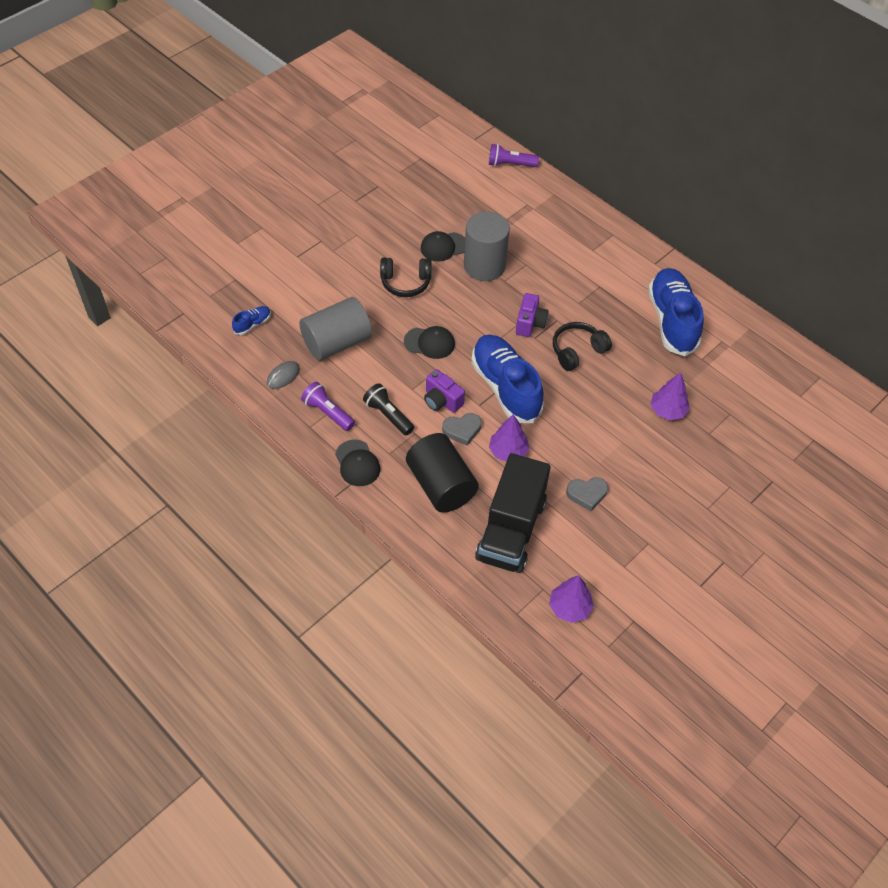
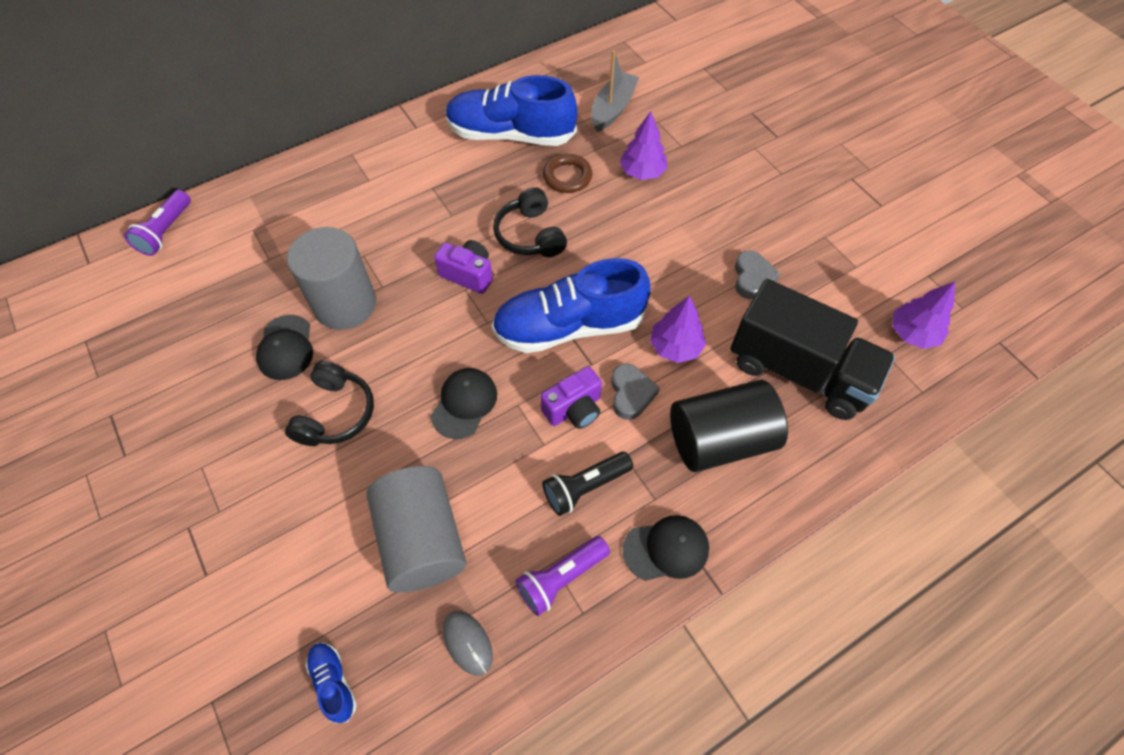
camera: 75 degrees left, 5 degrees up
(643, 363) = (567, 176): none -> brown ring
(731, 381) = (612, 109): none -> grey boat

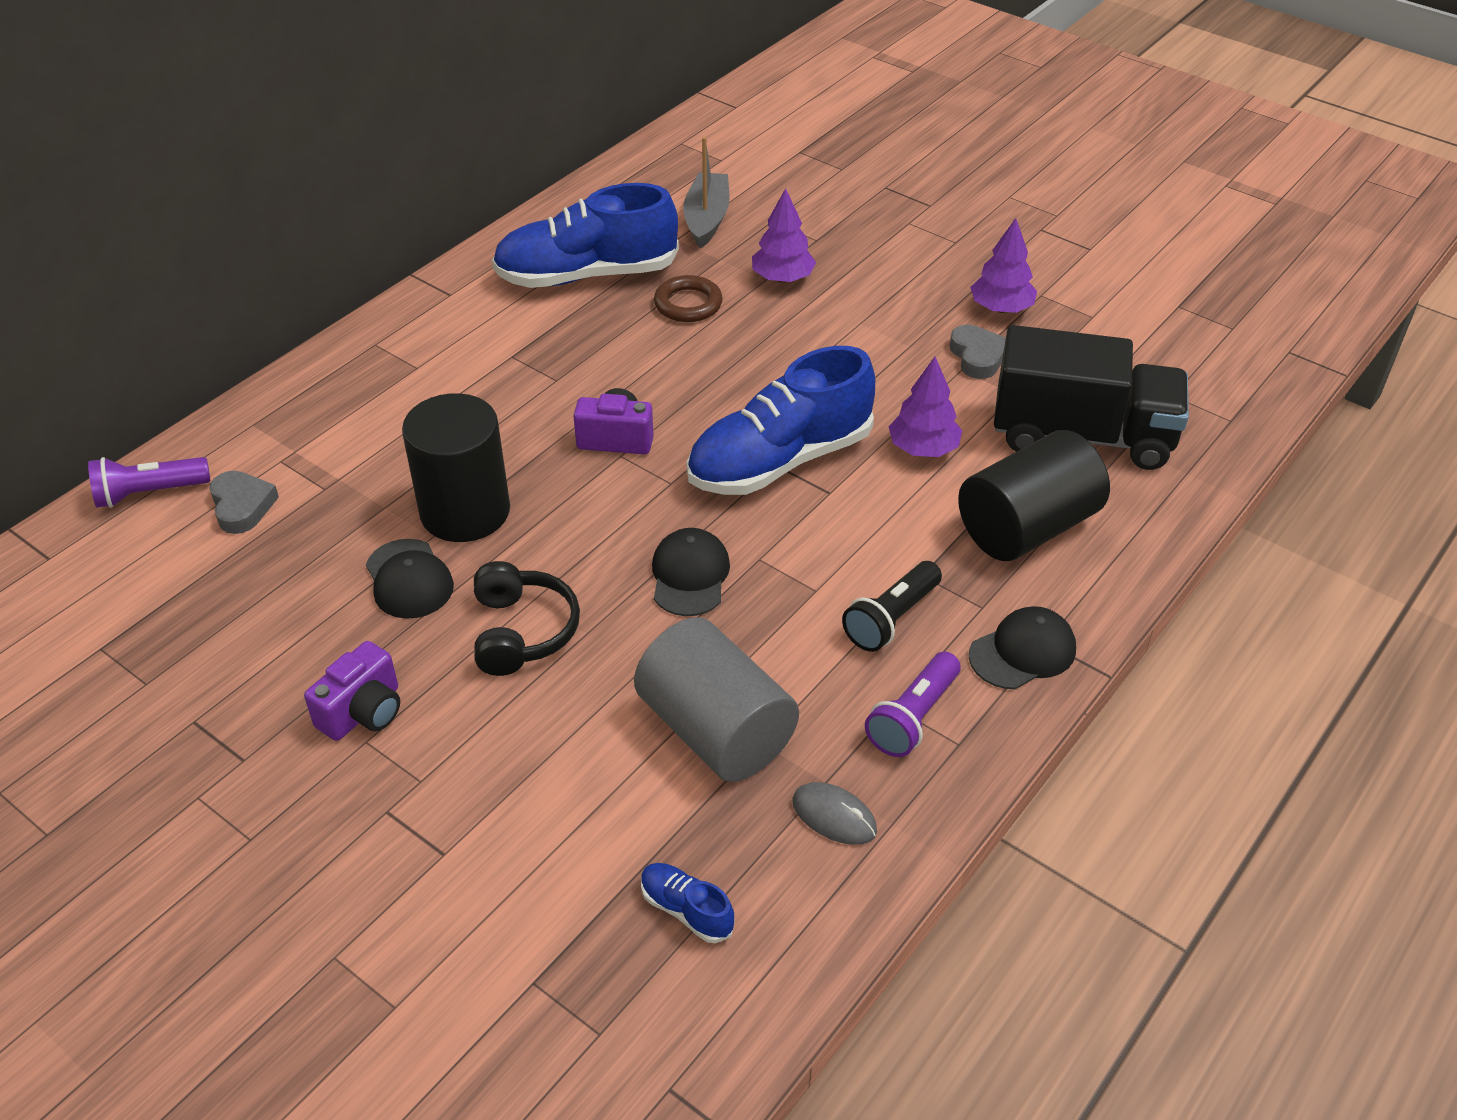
camera: 20 degrees left, 15 degrees down
(166, 231) = (150, 493): purple flashlight -> purple flashlight turned 75 degrees clockwise
(345, 304) = (465, 511): grey cylinder -> black cylinder
(530, 235) = (675, 377): black headphones -> none
(574, 409) = (833, 544): purple camera -> purple camera (363, 712)
(631, 394) = (895, 510): grey heart -> grey heart (242, 506)
(912, 333) = (1190, 367): purple tree -> purple tree (1001, 308)

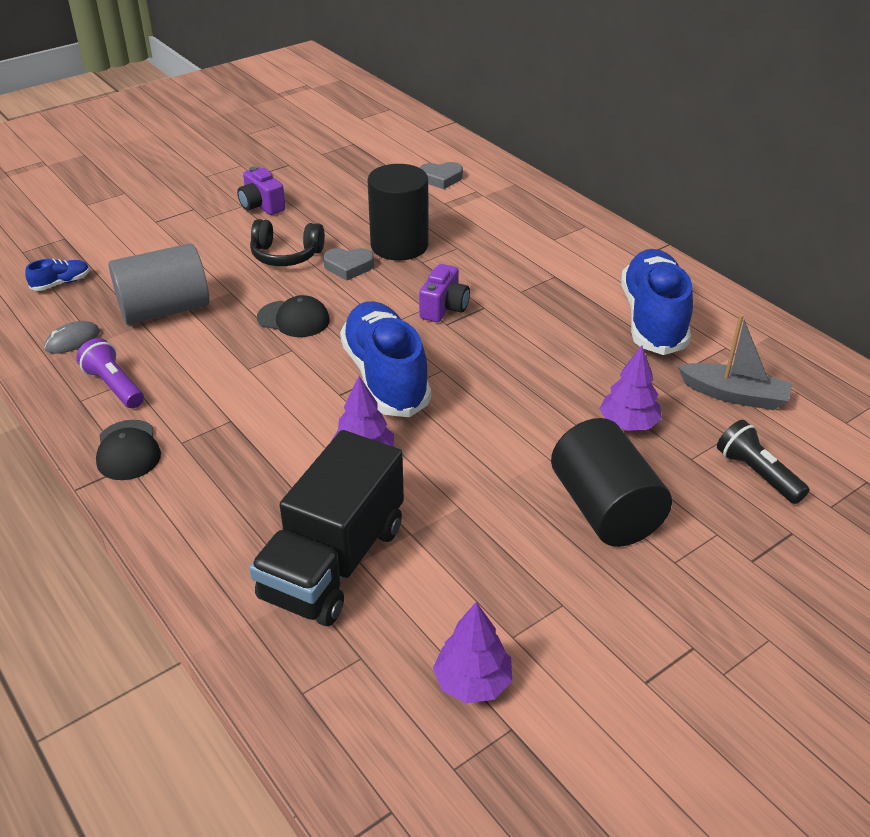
camera: 105 degrees right, 5 degrees down
(150, 493) = (465, 154): purple flashlight -> none
(409, 579) = (351, 224): black cap -> none
(688, 304) = (600, 364): brown ring -> none
(891, 619) = (200, 396): black flashlight -> black flashlight (757, 474)
(977, 356) = (473, 523): grey heart -> grey heart (348, 267)
(1001, 308) = (546, 563): purple tree -> purple tree (472, 682)
(1027, 527) = (243, 490): black cylinder -> black cylinder (605, 509)

